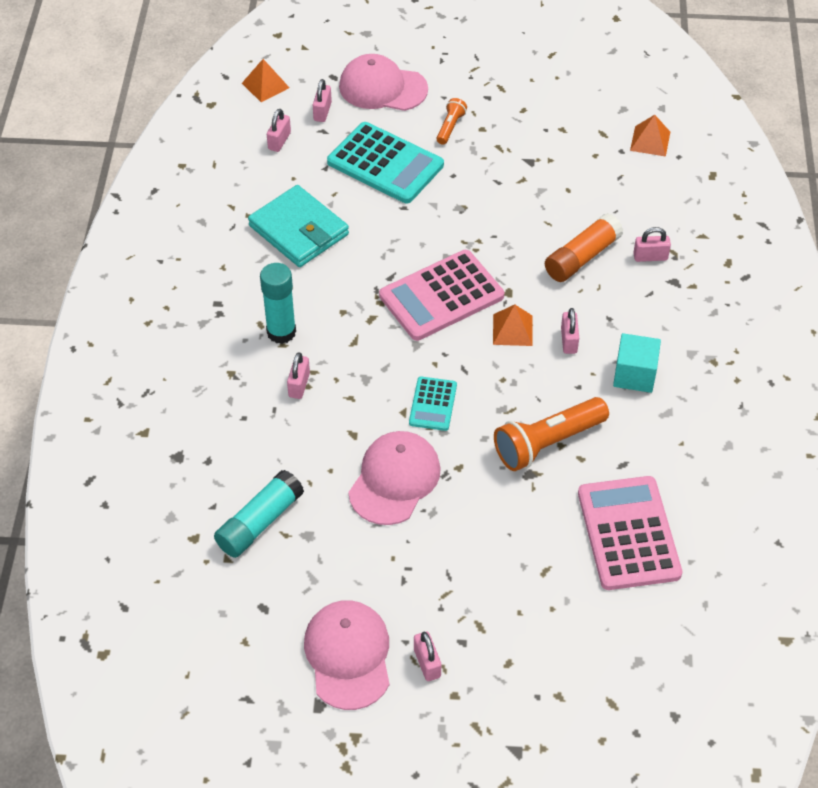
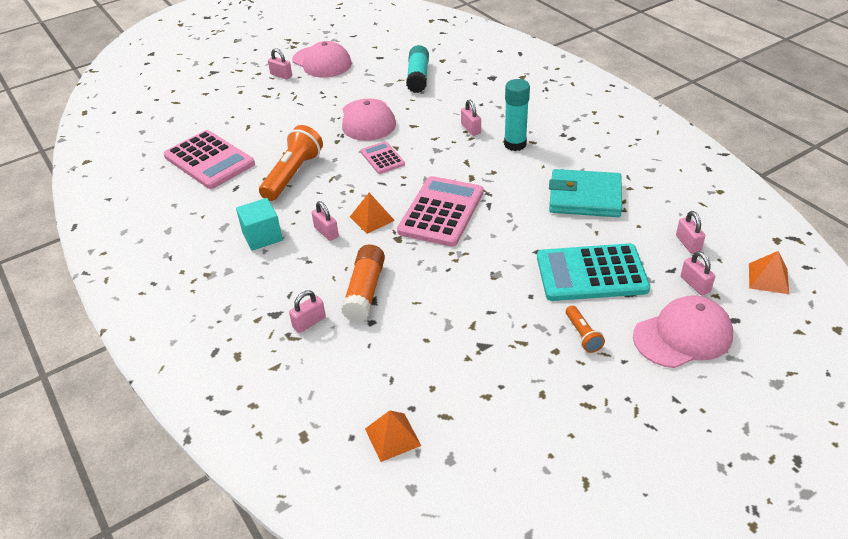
camera: 145 degrees right, 10 degrees down
(432, 404) = (382, 158): turquoise calculator -> pink calculator

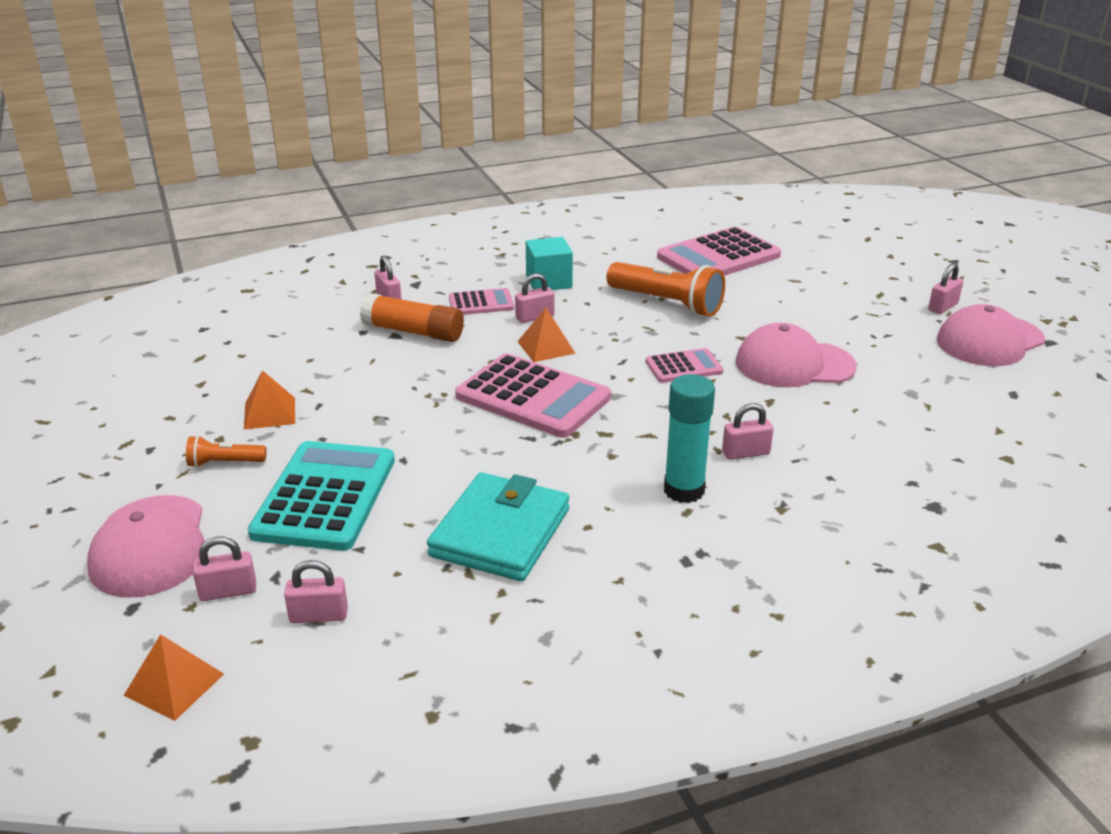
camera: 100 degrees right, 10 degrees down
(307, 265) = (481, 303): none -> pink calculator
(392, 437) = (203, 329): orange pyramid -> orange pyramid (270, 413)
(418, 77) = (936, 424): turquoise glue stick -> none

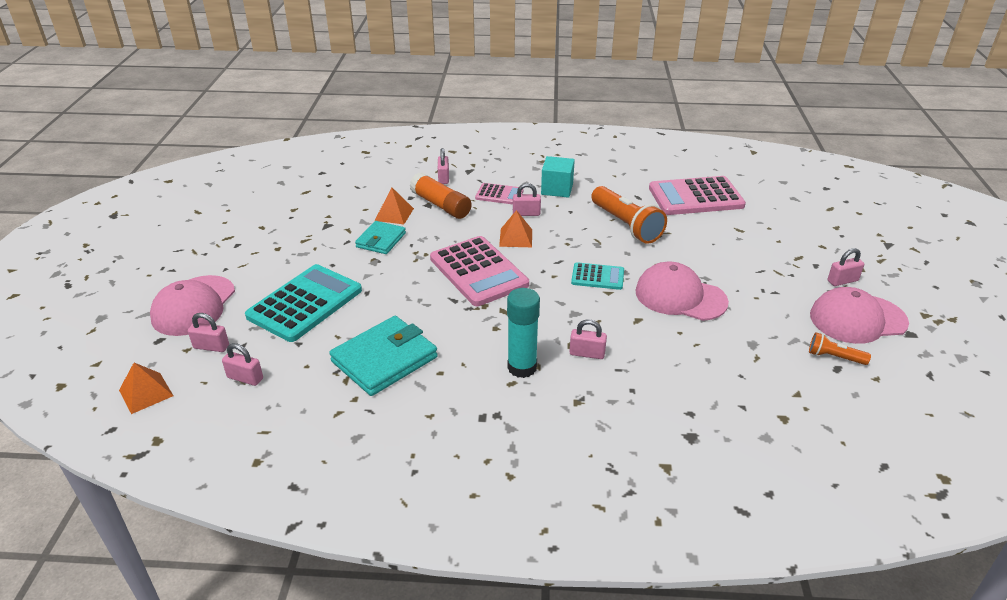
camera: 25 degrees right, 5 degrees up
(224, 463) = (268, 265): orange flashlight -> orange flashlight (834, 357)
(270, 413) = (316, 239): orange pyramid -> orange pyramid (394, 214)
(367, 392) = (381, 240): none -> turquoise wallet
(684, 367) = (597, 277): pink calculator -> turquoise calculator

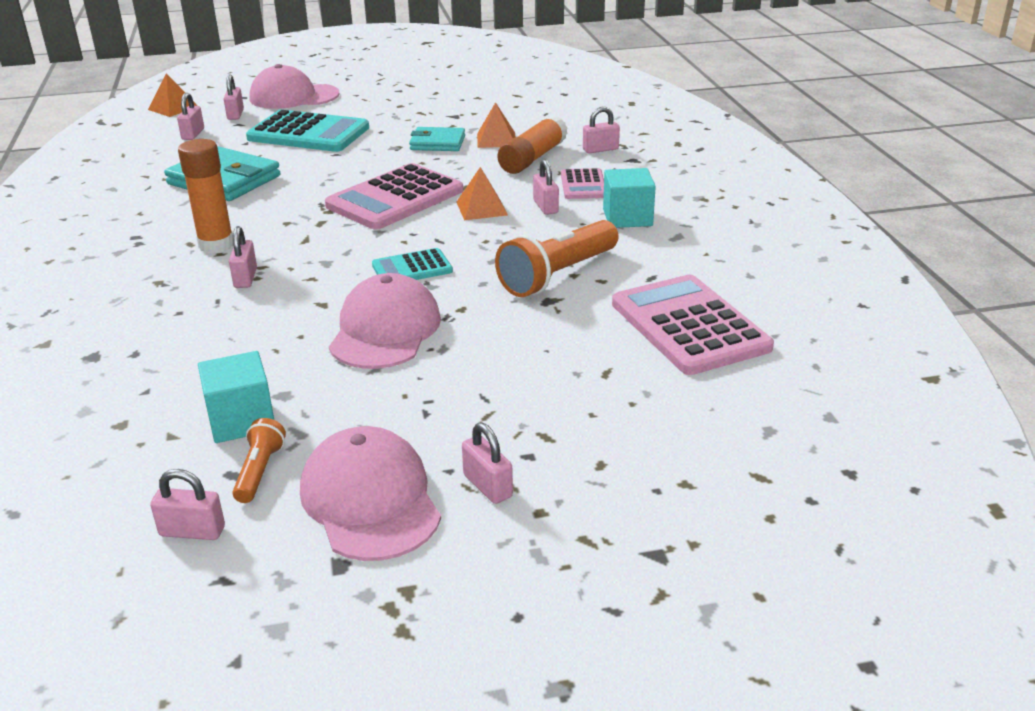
camera: 75 degrees right, 5 degrees down
(522, 367) = (216, 245): turquoise glue stick -> orange glue stick
(597, 277) = (412, 268): turquoise calculator -> turquoise calculator turned 75 degrees clockwise
(781, 362) = (241, 420): none -> turquoise cube
(892, 385) = (192, 531): none -> pink padlock

